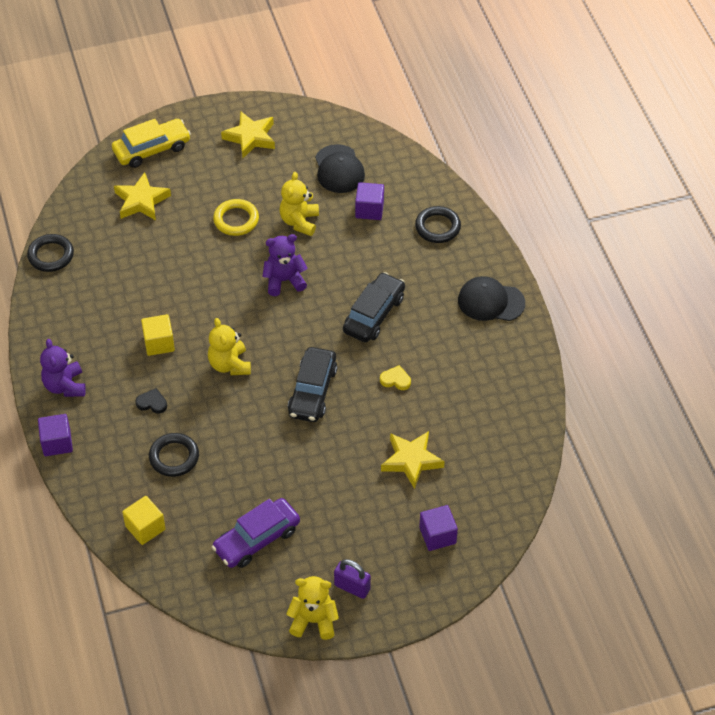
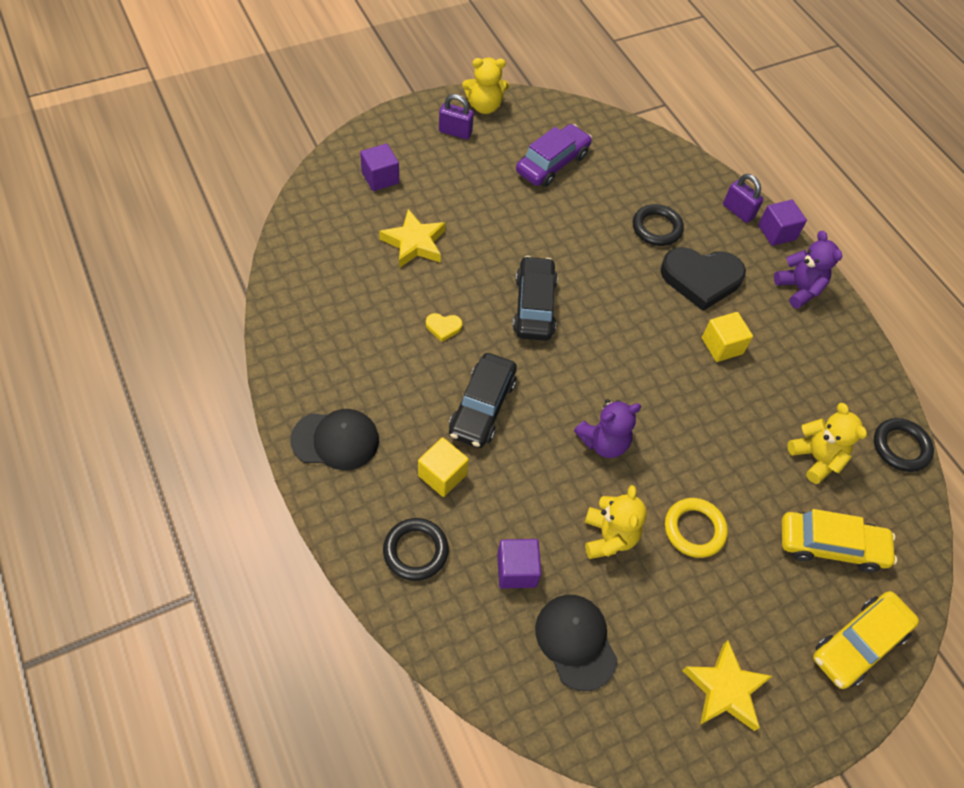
camera: 165 degrees right, 5 degrees up
(85, 468) = (738, 211): none -> purple padlock
(141, 201) = (831, 546): yellow star -> yellow car
(145, 528) = (658, 166): yellow cube -> yellow cube (442, 475)
(152, 403) = (701, 279): black heart -> black heart, size x2.37
(229, 365) = (634, 328): yellow teddy bear -> yellow teddy bear (816, 458)

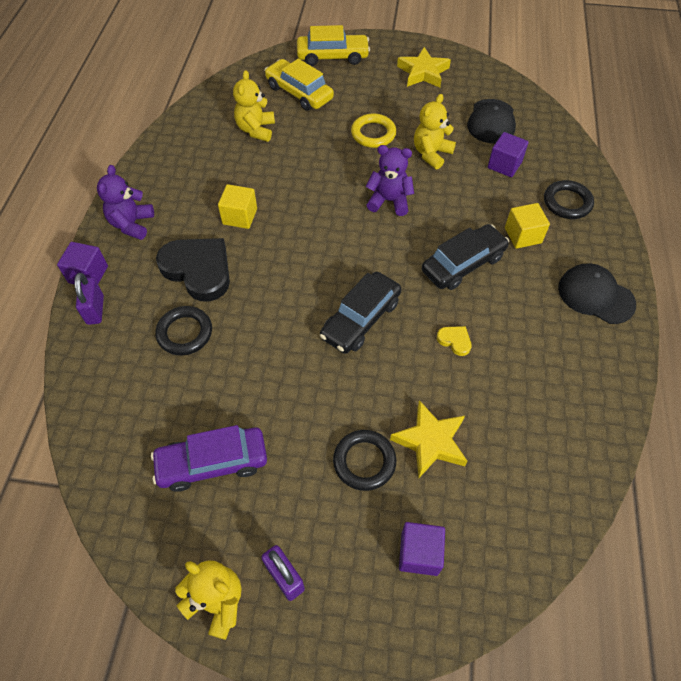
camera: 140 degrees left, 0 degrees up
(900, 447) = (196, 111): black ring -> black ring (364, 461)

